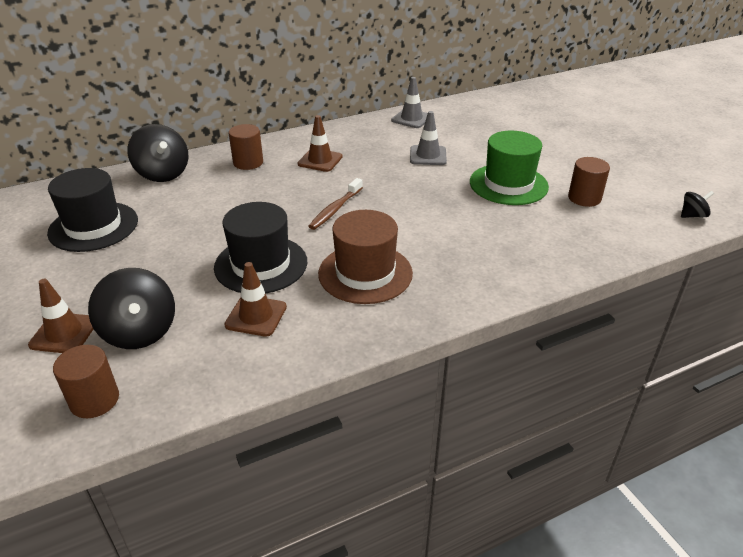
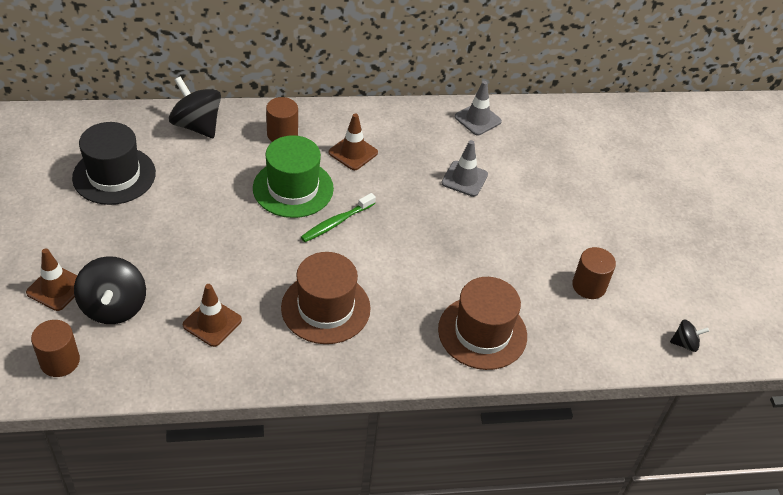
camera: 15 degrees right, 10 degrees up
(163, 174) = (197, 125): black spinning top -> black spinning top turned 150 degrees clockwise
(261, 264) = (240, 267): black hat -> none
(335, 209) = (336, 223): brown toothbrush -> green toothbrush
(508, 184) = (523, 243): green hat -> green hat (293, 188)
(522, 253) = (482, 332): none -> brown hat

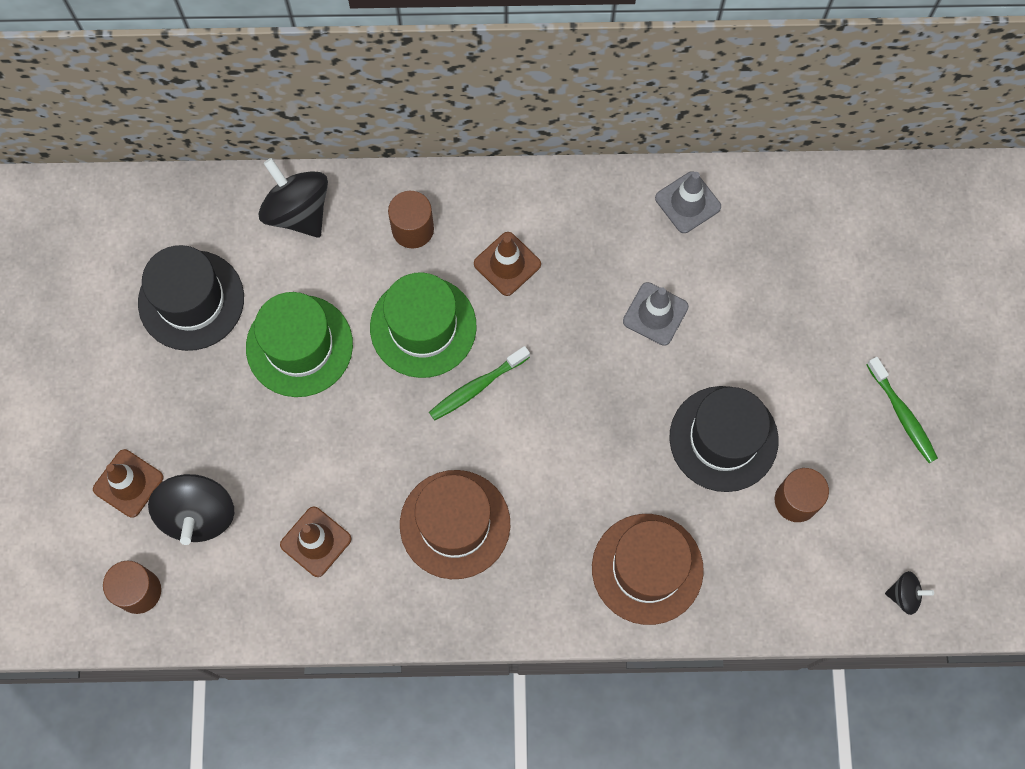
camera: 10 degrees right, 25 degrees up
(198, 200) = (299, 346): none -> green hat
(527, 249) = (723, 438): none -> black hat
(654, 233) = (902, 415): none -> green toothbrush

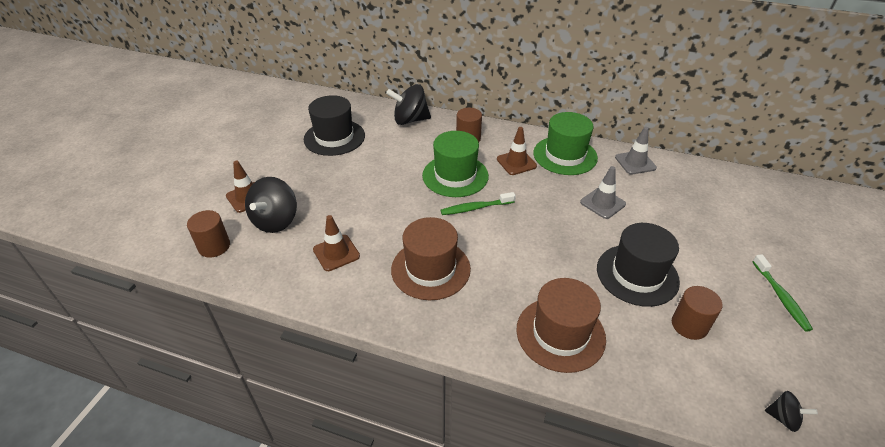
camera: 20 degrees right, 30 degrees down
(298, 211) = (410, 120): black spinning top -> black spinning top turned 75 degrees counterclockwise
(299, 346) = (380, 167): green hat -> green hat (565, 155)

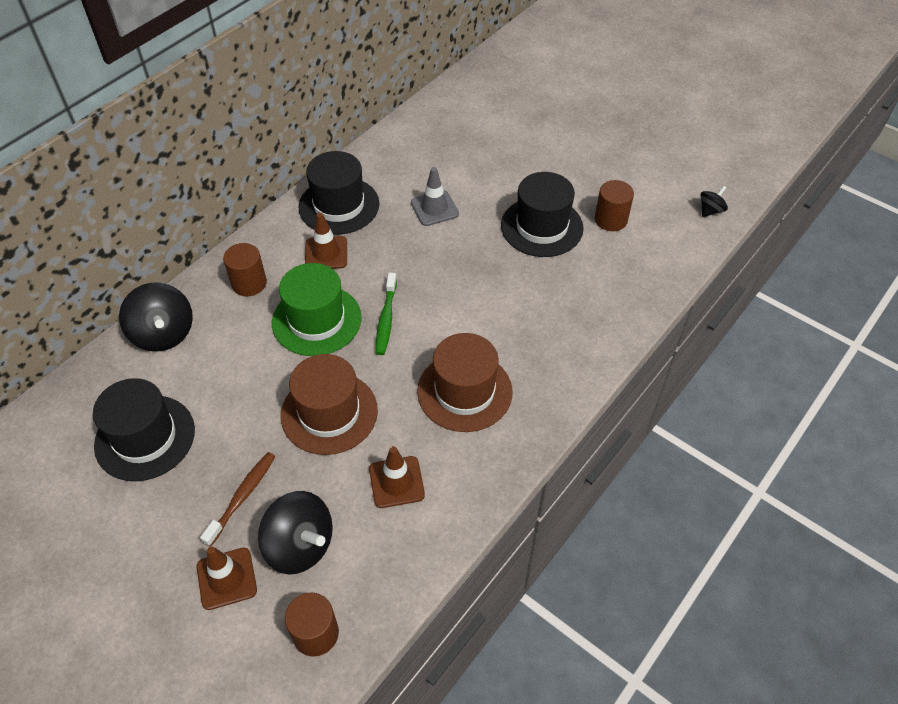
camera: 70 degrees left, 10 degrees up
(305, 186) = (242, 496): none -> brown toothbrush
(410, 120) = (163, 334): black spinning top -> black spinning top turned 45 degrees counterclockwise
(560, 334) = (589, 312): brown hat -> brown hat (329, 413)
(565, 155) = (339, 205): green hat -> black hat
(635, 163) = (385, 155): grey traffic cone -> none
(781, 297) = (602, 148): green toothbrush -> none

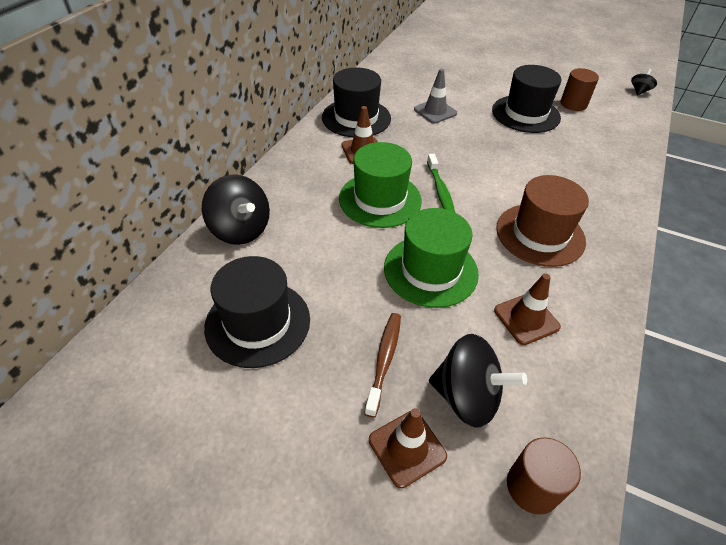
camera: 15 degrees left, 5 degrees down
(249, 283) = (305, 180): brown cylinder -> none
(329, 413) = (430, 270): brown hat -> green hat

